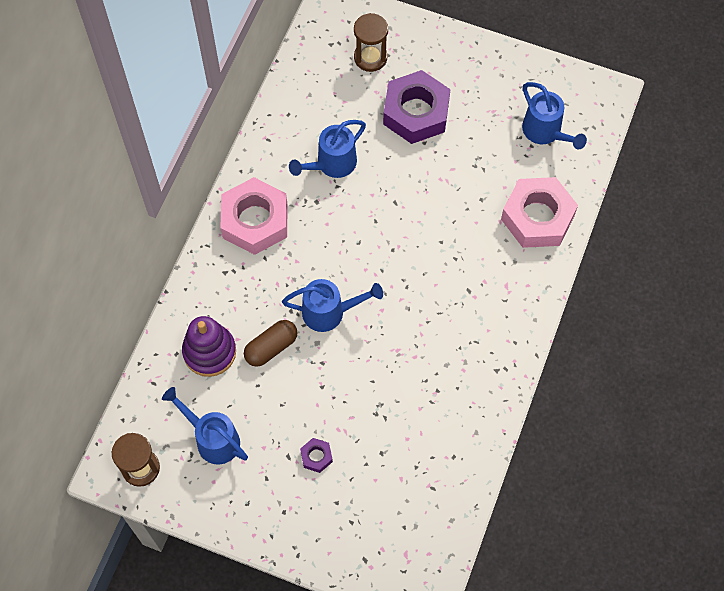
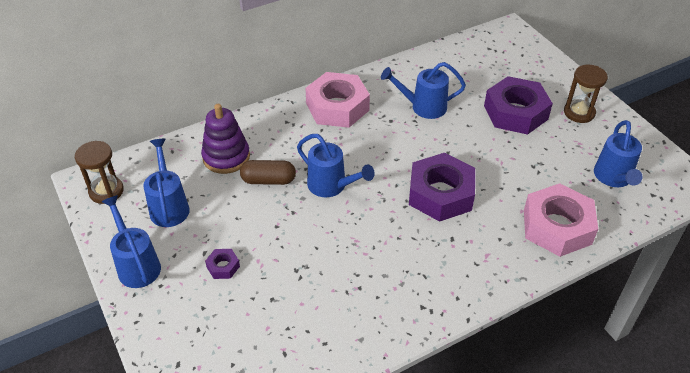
camera: 40 degrees right, 20 degrees down
(245, 510) = (137, 264): none -> blue watering can
(370, 57) = (510, 68): brown hourglass -> brown hourglass (579, 113)
(425, 252) = (440, 194): none -> purple nut

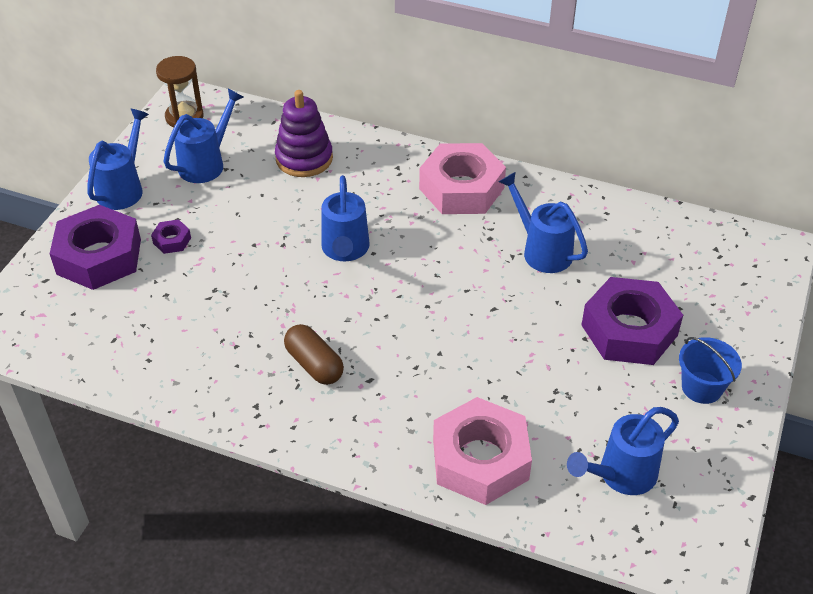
camera: 50 degrees right, 0 degrees up
(268, 180) = (305, 204): brown capsule -> brown capsule (314, 364)
(440, 194) = (424, 336): purple nut -> purple nut (99, 257)
(579, 113) = (701, 387): brown hourglass -> blue bucket

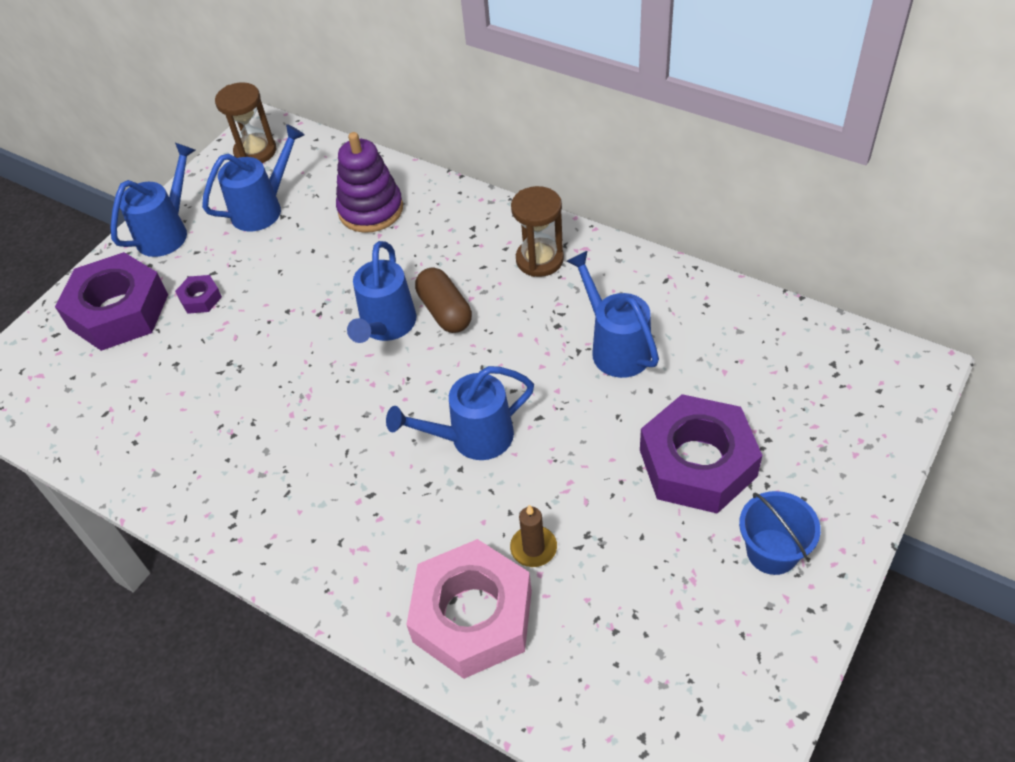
camera: 15 degrees right, 5 degrees up
(314, 364) = (313, 468): brown capsule -> brown capsule (445, 311)
(461, 188) = (539, 259): pink nut -> brown hourglass
(515, 405) = (533, 548): none -> brown candle
(620, 475) = (640, 661): blue watering can -> blue watering can (472, 438)

